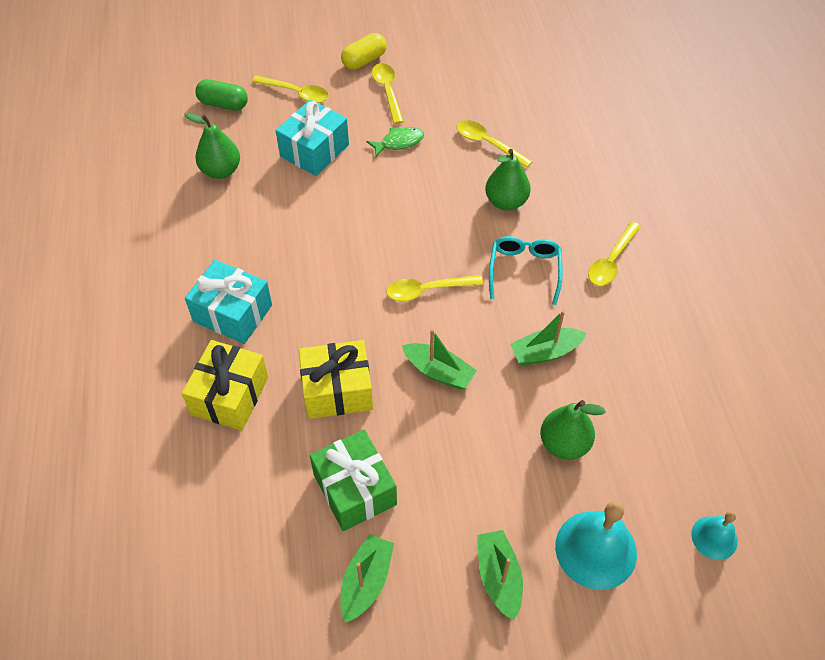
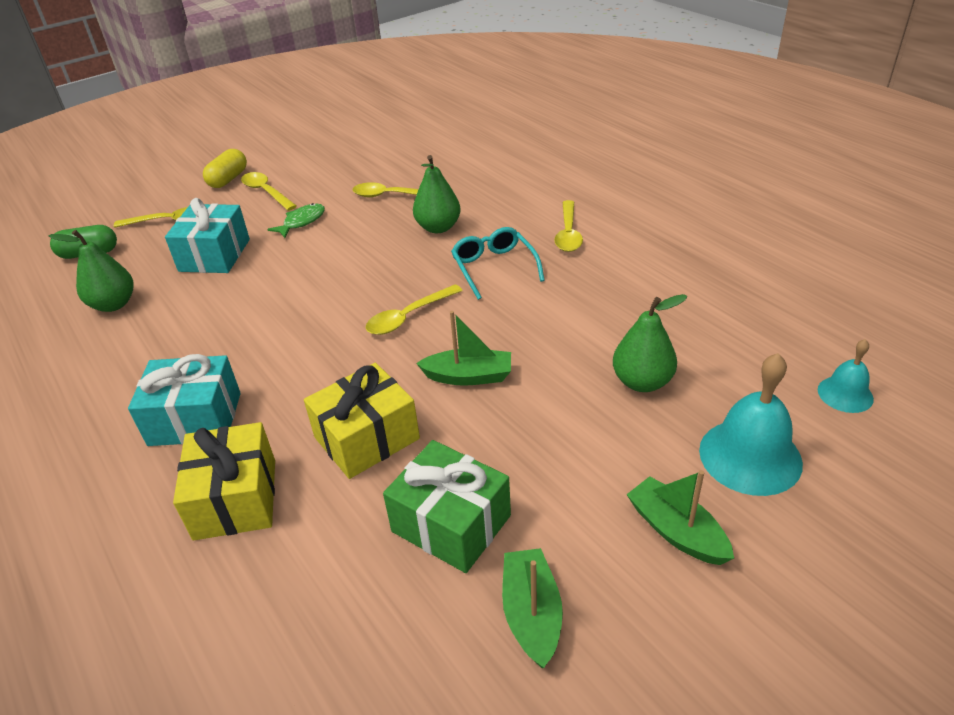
camera: 25 degrees left, 15 degrees down
(545, 352) = (563, 319): green boat -> none

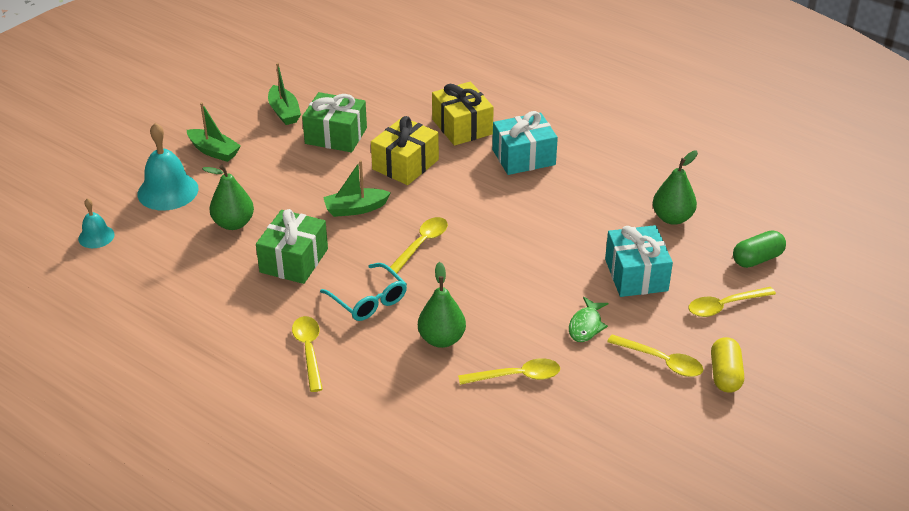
camera: 160 degrees right, 0 degrees up
(567, 320) = (294, 260): none -> green gift

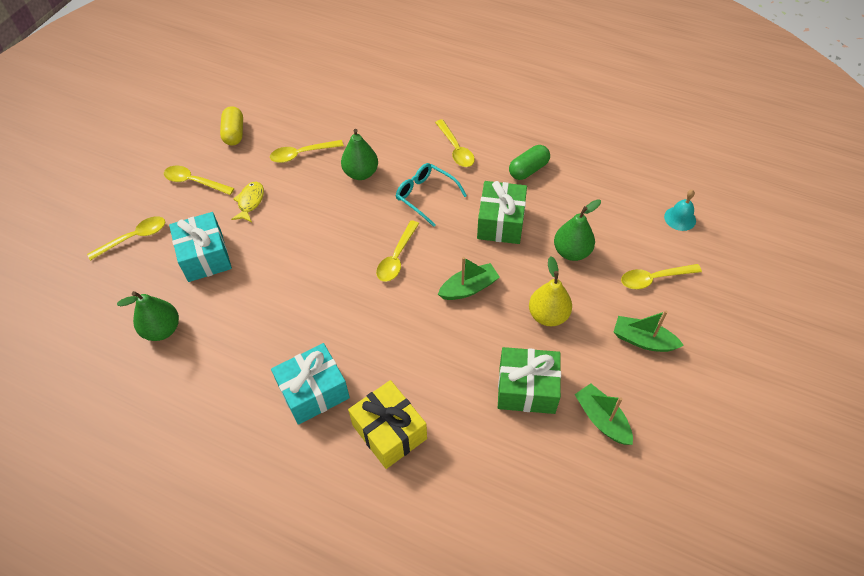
camera: 170 degrees right, 15 degrees up
(168, 191) = (654, 279): turquoise bell -> yellow spoon
(289, 178) = (548, 315): none -> yellow pear
(405, 164) = (438, 357): yellow gift -> none
(586, 325) = (250, 202): green fish -> yellow fish
(725, 375) = (148, 179): yellow capsule -> yellow capsule (234, 133)
(757, 259) = (92, 292): green capsule -> green capsule (528, 170)

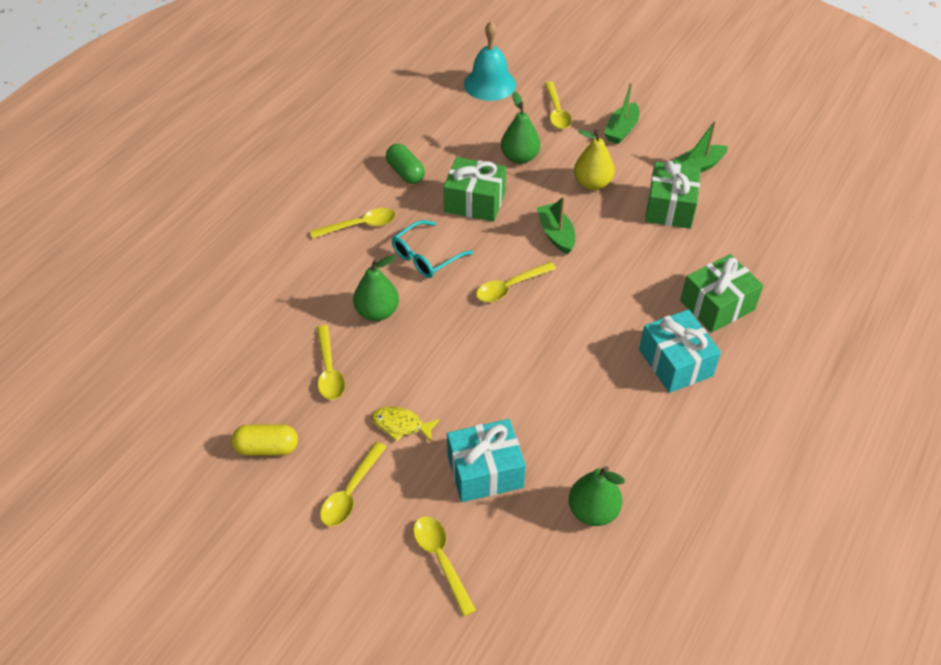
camera: 85 degrees left, 5 degrees down
(389, 432) = (717, 305): yellow gift -> green gift
(396, 257) = (510, 287): yellow spoon -> yellow spoon turned 120 degrees clockwise
(680, 218) = (489, 84): turquoise bell -> turquoise bell, size x1.77

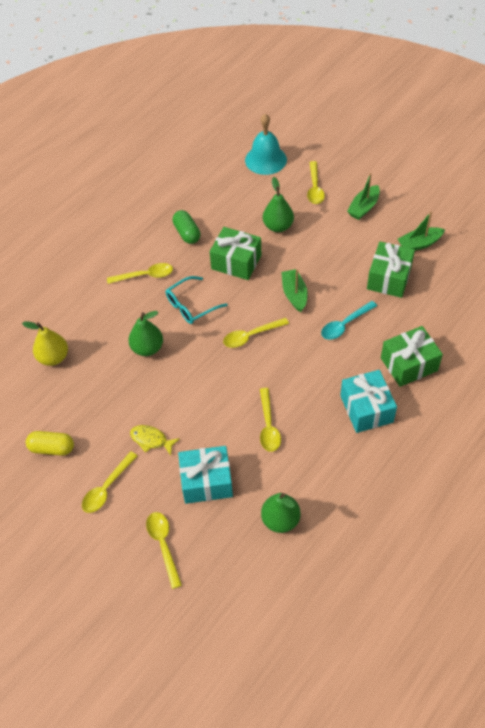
camera: 10 degrees right, 5 degrees up
(329, 370) = (105, 392): yellow spoon -> yellow spoon (268, 426)
(592, 183) = (331, 253): yellow pear -> yellow pear (53, 357)
(627, 265) = (345, 325): none -> turquoise spoon

